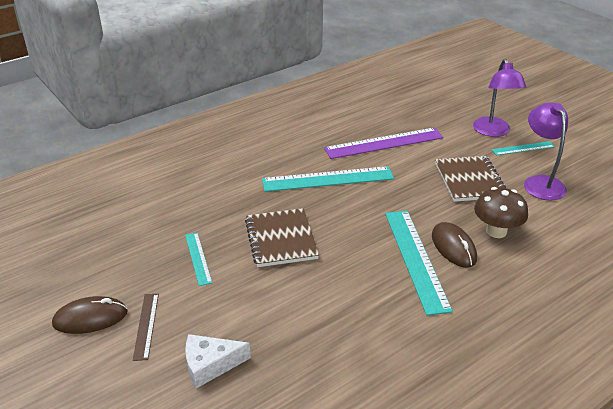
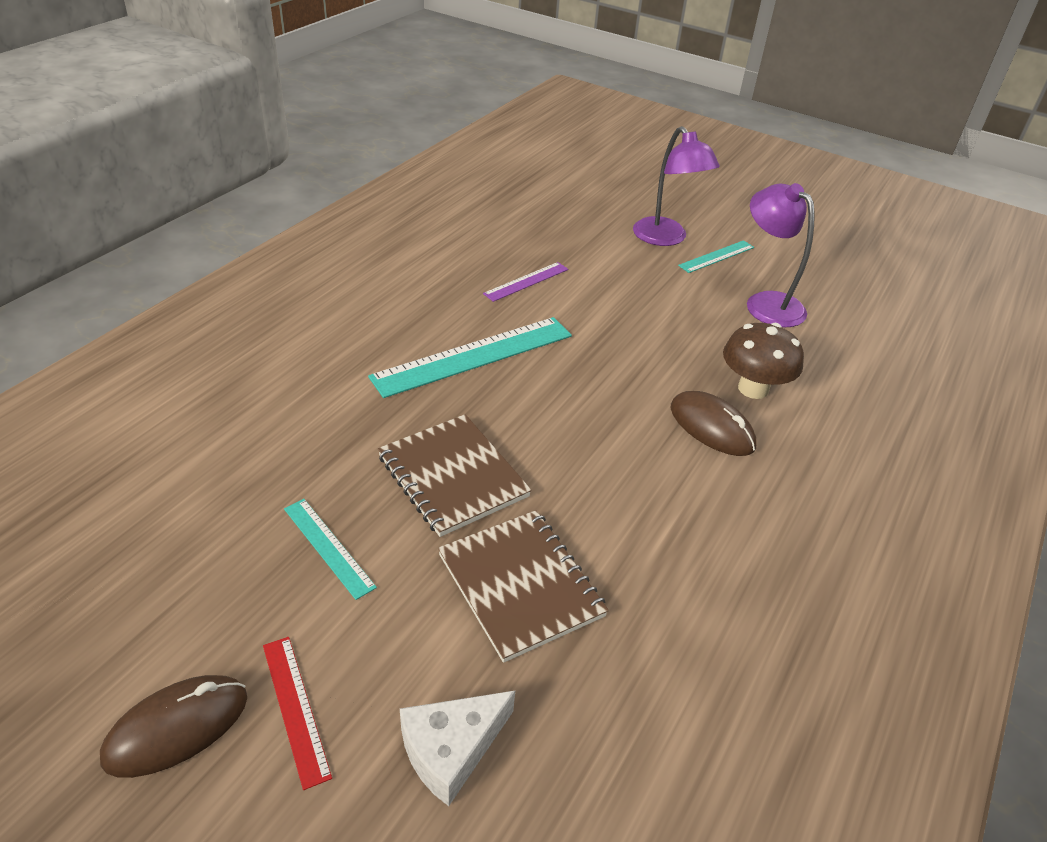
camera: 25 degrees left, 5 degrees up
(146, 325) = (295, 708): brown ruler -> red ruler
(384, 143) = (526, 281): purple ruler -> purple ruler, size x0.52
(416, 259) = (671, 459): turquoise ruler -> none
(470, 180) = (676, 317): brown notebook -> brown notebook (520, 585)

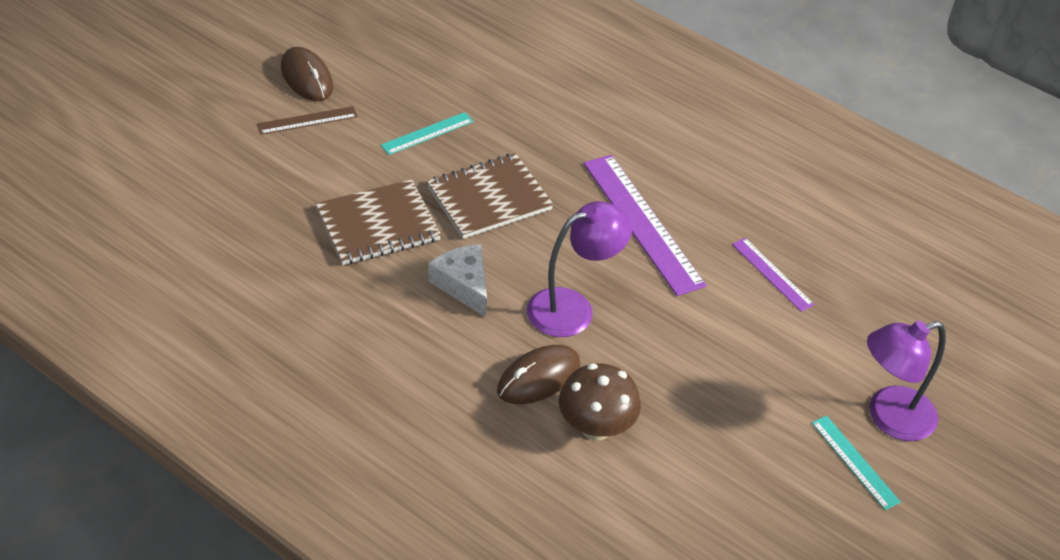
camera: 95 degrees right, 5 degrees up
(295, 708) = (307, 120): red ruler -> brown ruler
(451, 749) = (264, 182): white cheese -> white cheese (463, 285)
(473, 356) = (642, 223): turquoise ruler -> purple ruler
(766, 303) = (755, 486): purple lamp -> purple lamp (573, 308)

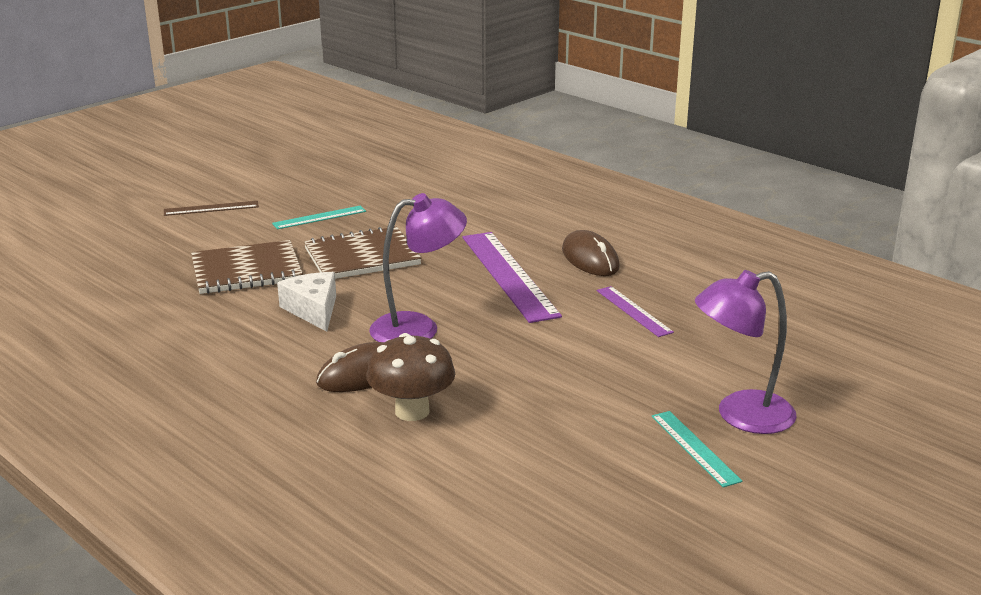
camera: 10 degrees right, 20 degrees down
(307, 77) = (223, 185): brown mouse -> brown mouse (590, 259)

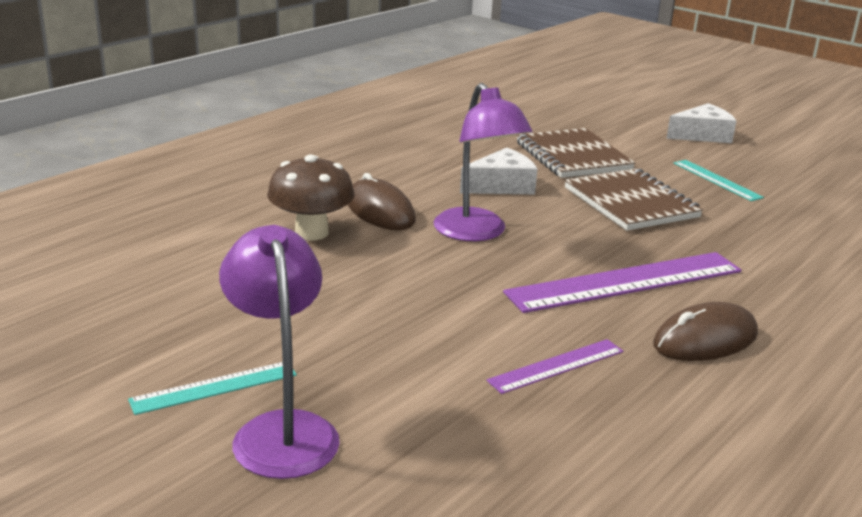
camera: 85 degrees right, 0 degrees up
(211, 208) = (702, 135): brown ruler -> white cheese

